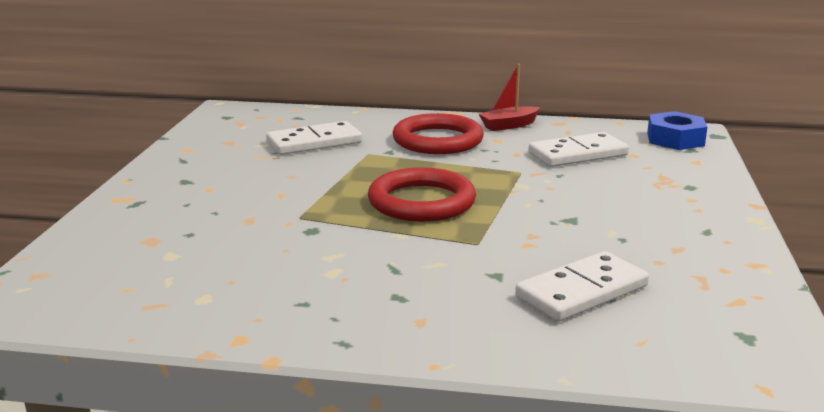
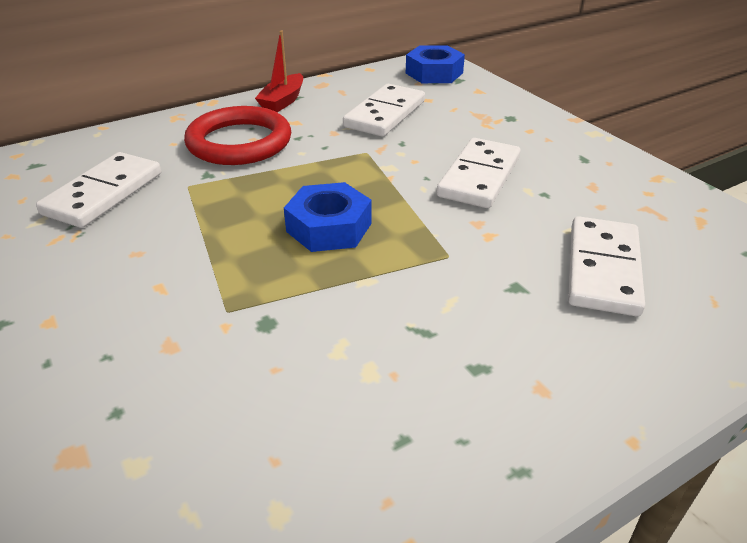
camera: 40 degrees left, 15 degrees up
(421, 202) = (329, 227): red ring -> blue nut
(584, 212) = (479, 177): none -> white domino

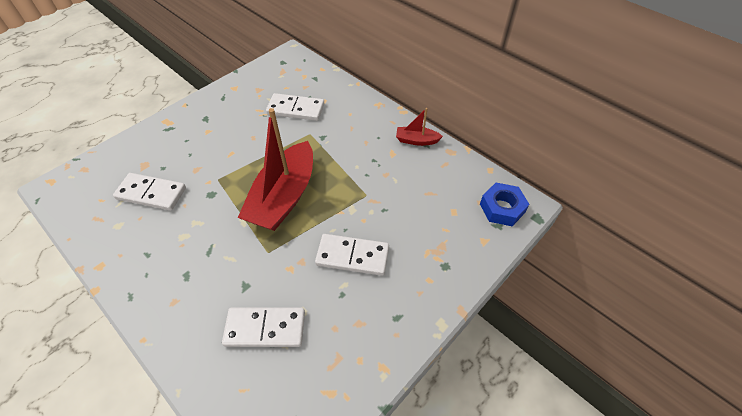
camera: 75 degrees right, 15 degrees up
(239, 142) = (359, 138): red ring -> none
(329, 227) = (284, 197): blue nut -> red boat
(385, 114) = (420, 193): white domino -> white domino (151, 193)

